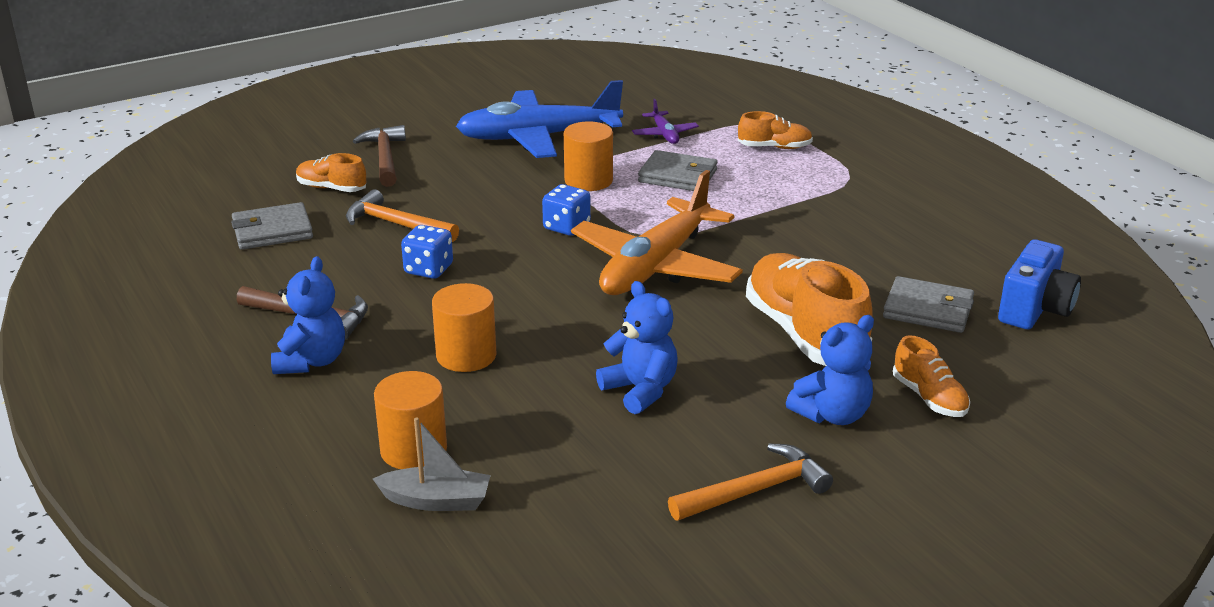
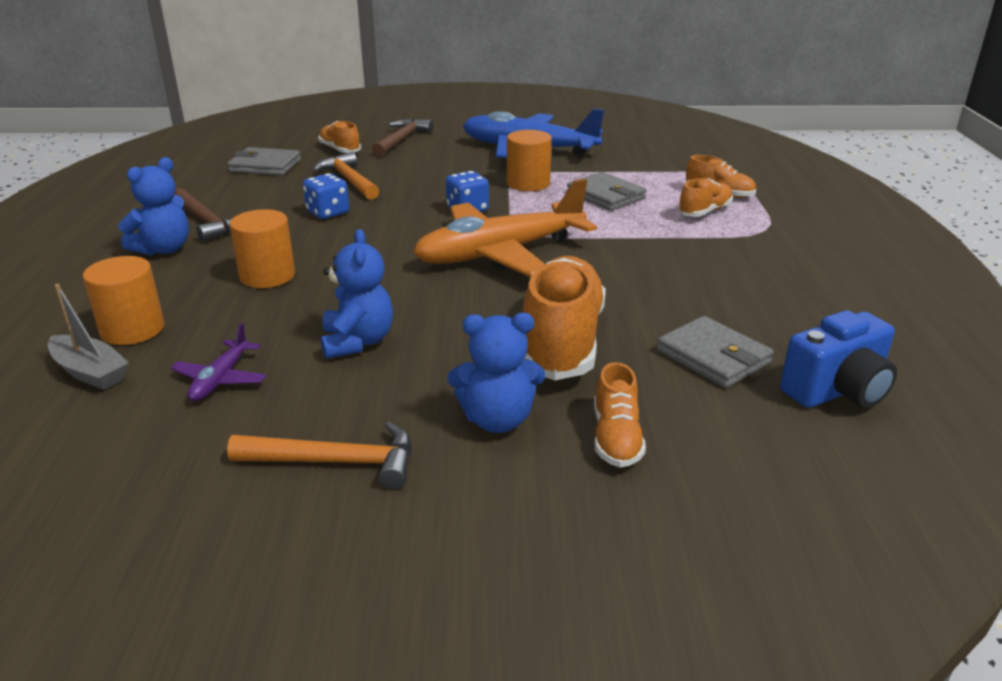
camera: 30 degrees right, 0 degrees up
(664, 134) = (632, 166): purple plane -> purple plane (220, 379)
(782, 171) = (704, 212): none -> orange shoe

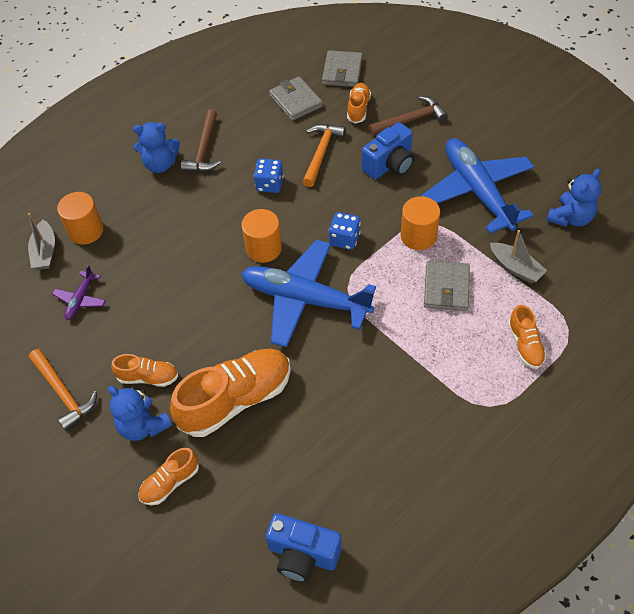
camera: 50 degrees right, 25 degrees up
(220, 379) = (80, 299): purple plane -> purple plane turned 45 degrees counterclockwise
(267, 276) = (178, 228): orange cylinder -> orange cylinder (263, 248)
(357, 342) = (155, 319): blue teddy bear -> blue teddy bear (570, 218)
(428, 163) = (389, 165): none -> blue camera
(500, 253) = (305, 299): orange plane -> blue plane
(633, 167) = (515, 268): none -> grey boat
(704, 212) = (482, 356): orange shoe -> orange shoe (148, 377)
(713, 357) = (285, 477): grey wallet -> grey wallet (342, 71)

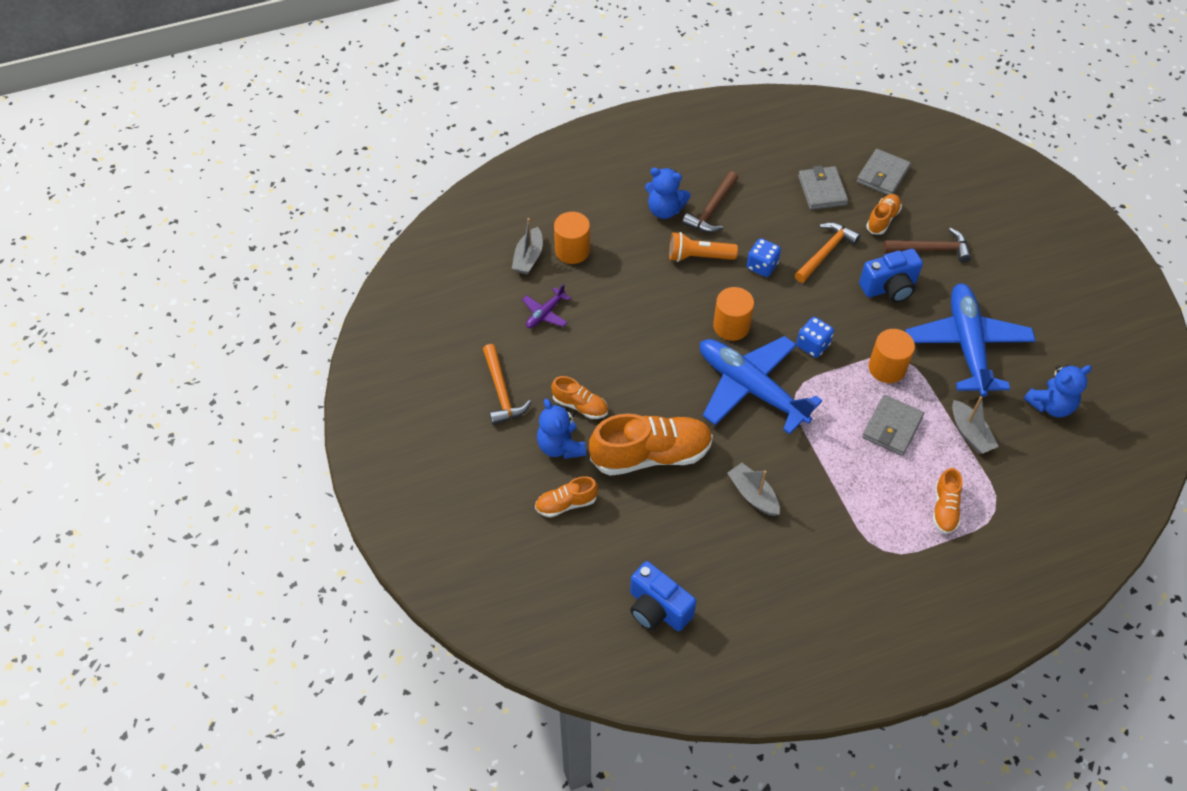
camera: 20 degrees right, 0 degrees up
(208, 195) = (698, 256): none -> orange flashlight
(348, 400) = (753, 495): none -> grey boat

